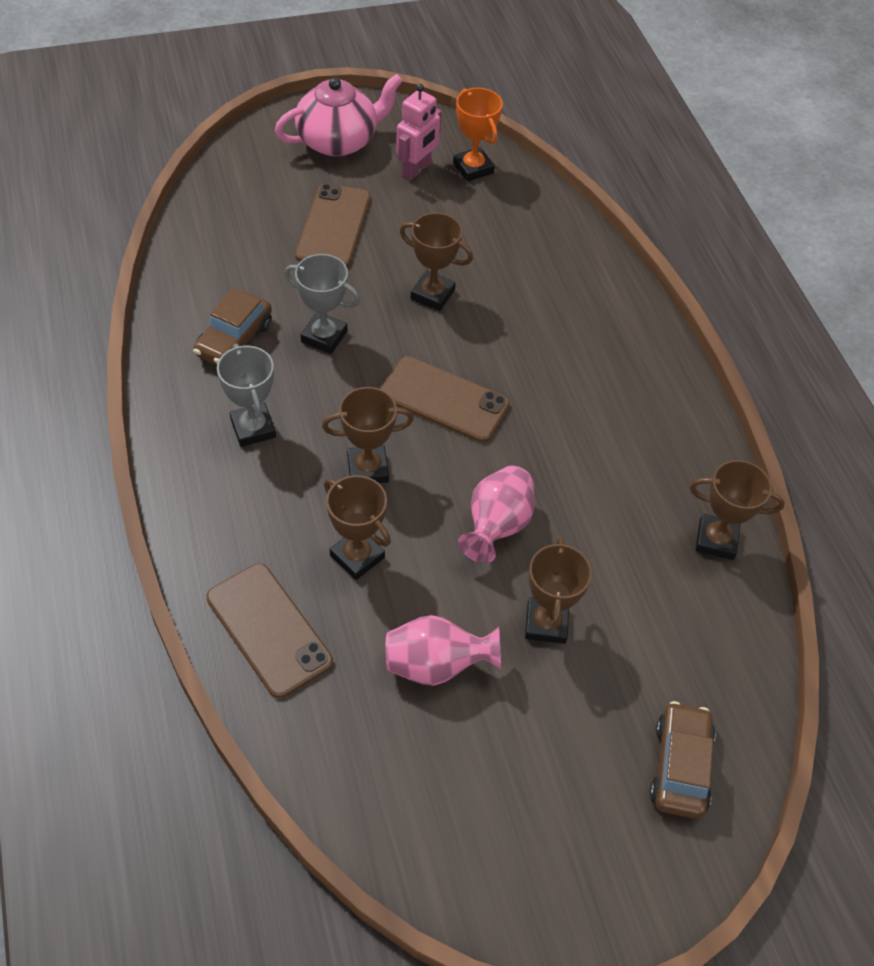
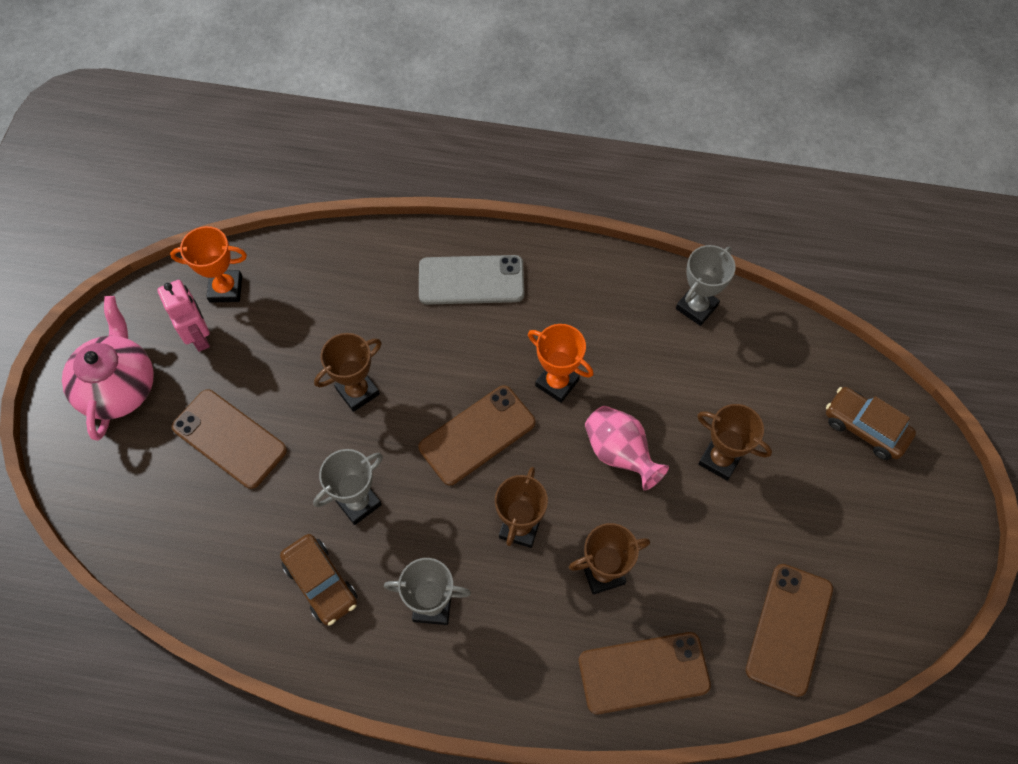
camera: 60 degrees left, 10 degrees up
(384, 758) = (789, 629): none -> brown phone
(436, 665) = (725, 555): pink vase -> none
(541, 444) = (557, 383): none -> orange trophy
(606, 335) = (471, 280): none -> grey phone
(716, 540) = (696, 307): brown trophy -> grey trophy

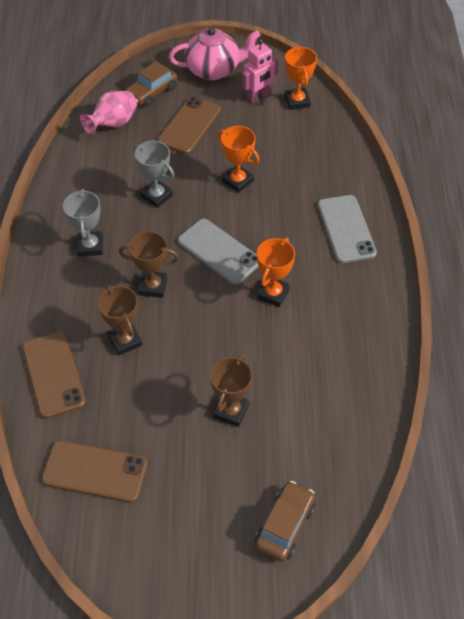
camera: 80 degrees right, 10 degrees down
(321, 583) = (99, 187): brown car -> brown car (152, 92)
(357, 391) = (237, 181): brown trophy -> orange trophy
(477, 435) = (219, 251): brown phone -> grey phone
(619, 453) = (222, 341): pink vase -> pink vase (113, 124)
(696, 307) = (369, 382): grey trophy -> none

